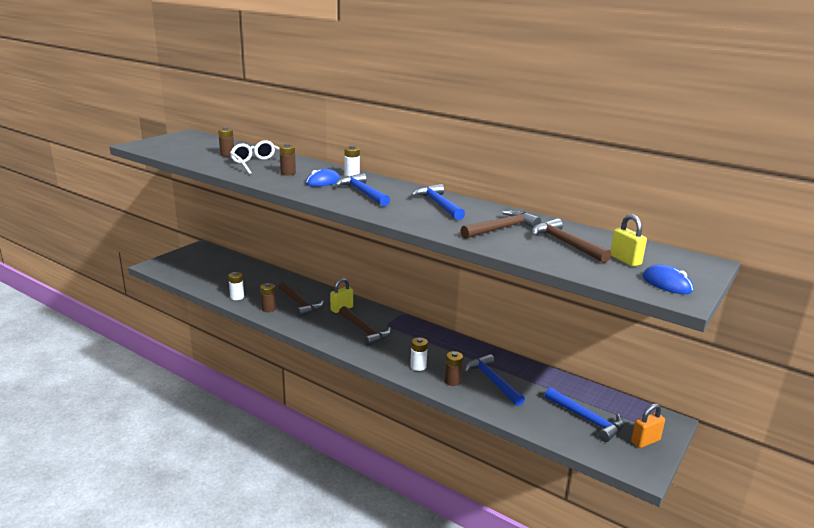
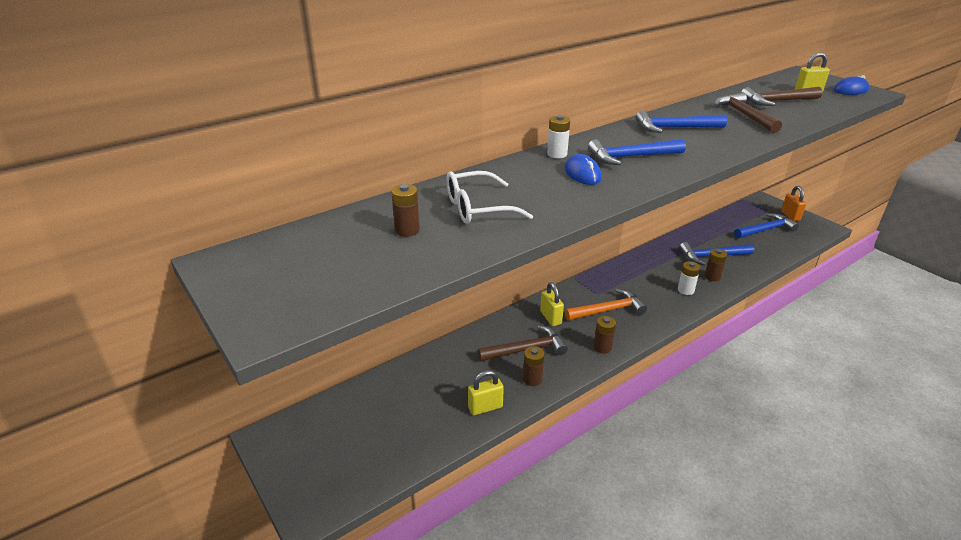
camera: 70 degrees left, 10 degrees up
(237, 297) = (485, 407): white battery -> yellow padlock
(288, 173) = (534, 191): brown battery -> brown battery (602, 347)
(364, 330) = (608, 310): brown hammer -> orange hammer

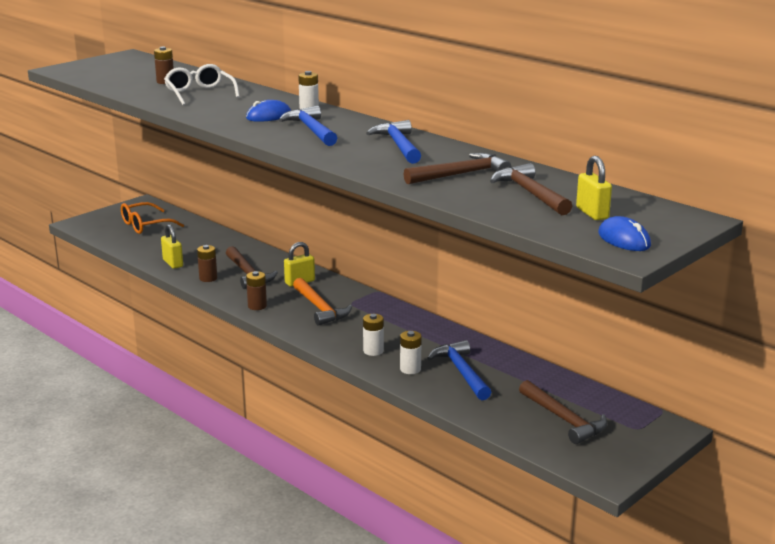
camera: 80 degrees right, 10 degrees down
(354, 434) = (145, 225): none -> orange glasses
(712, 277) = (410, 369): brown battery -> white battery
(765, 230) = (564, 419): blue hammer -> brown hammer
(790, 216) = (628, 447): orange padlock -> none

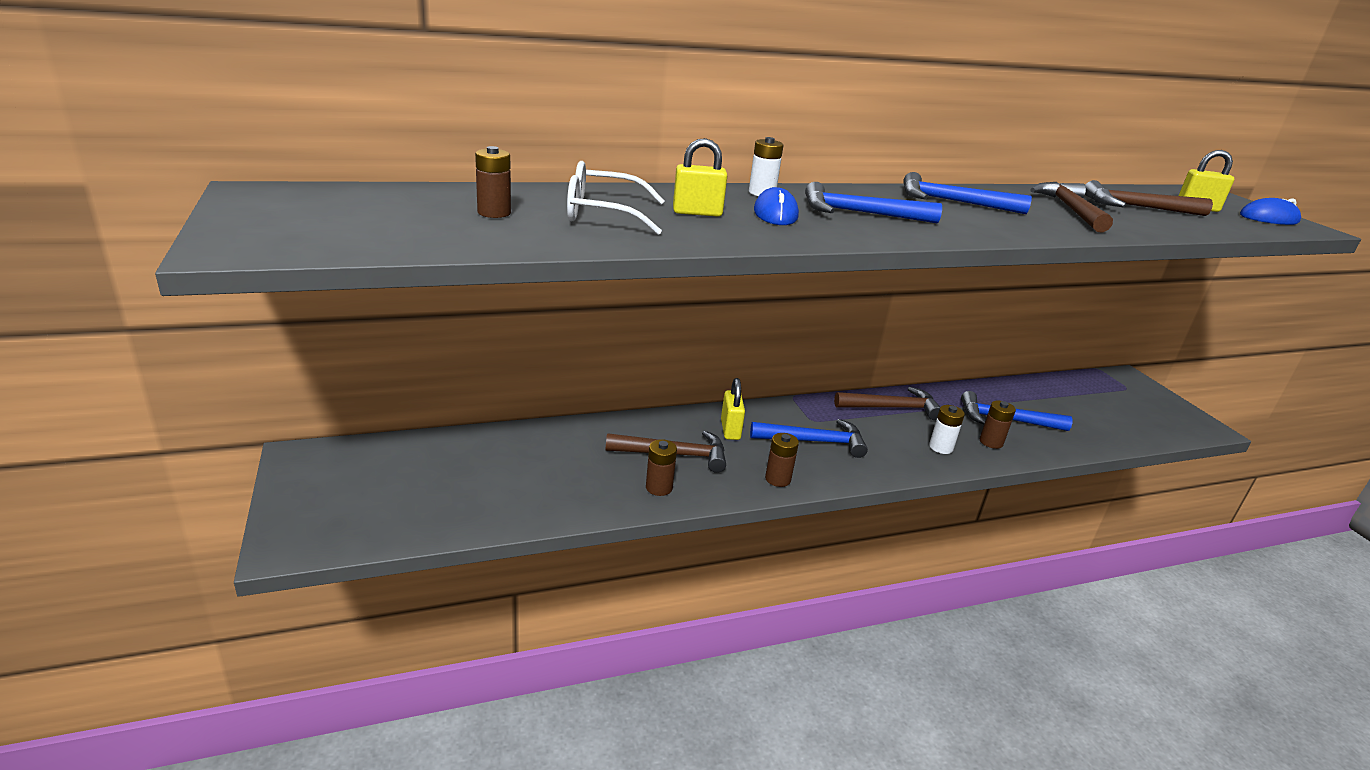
camera: 65 degrees left, 5 degrees up
(145, 225) = (399, 481): orange glasses -> none
(173, 263) = (576, 500): yellow padlock -> yellow padlock (697, 213)
(320, 308) = (813, 441): orange hammer -> blue hammer
(410, 369) = (991, 442): white battery -> brown battery
(564, 419) = (1108, 409): brown hammer -> brown hammer (891, 408)

